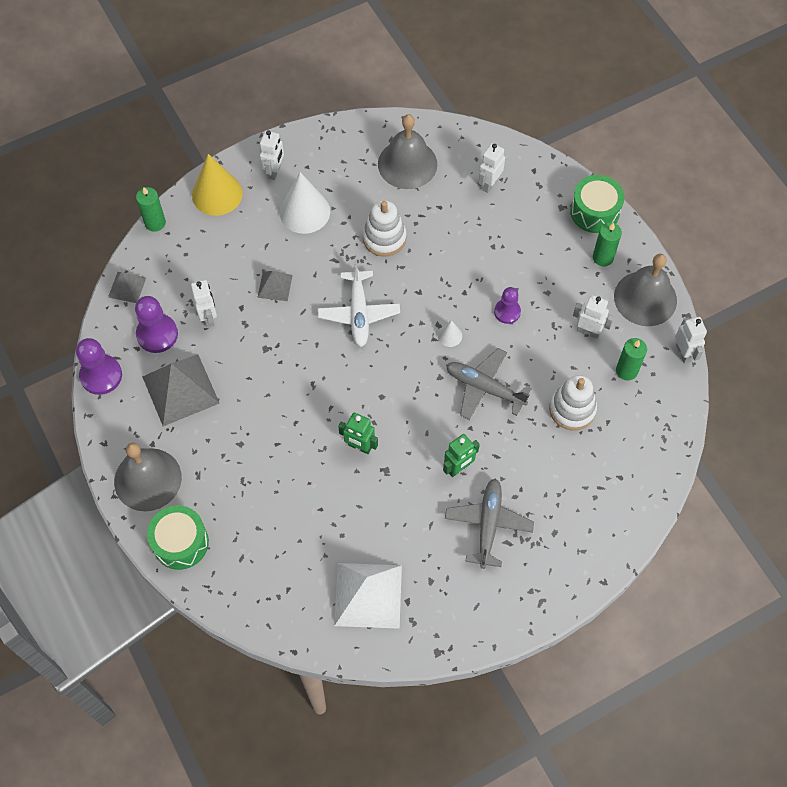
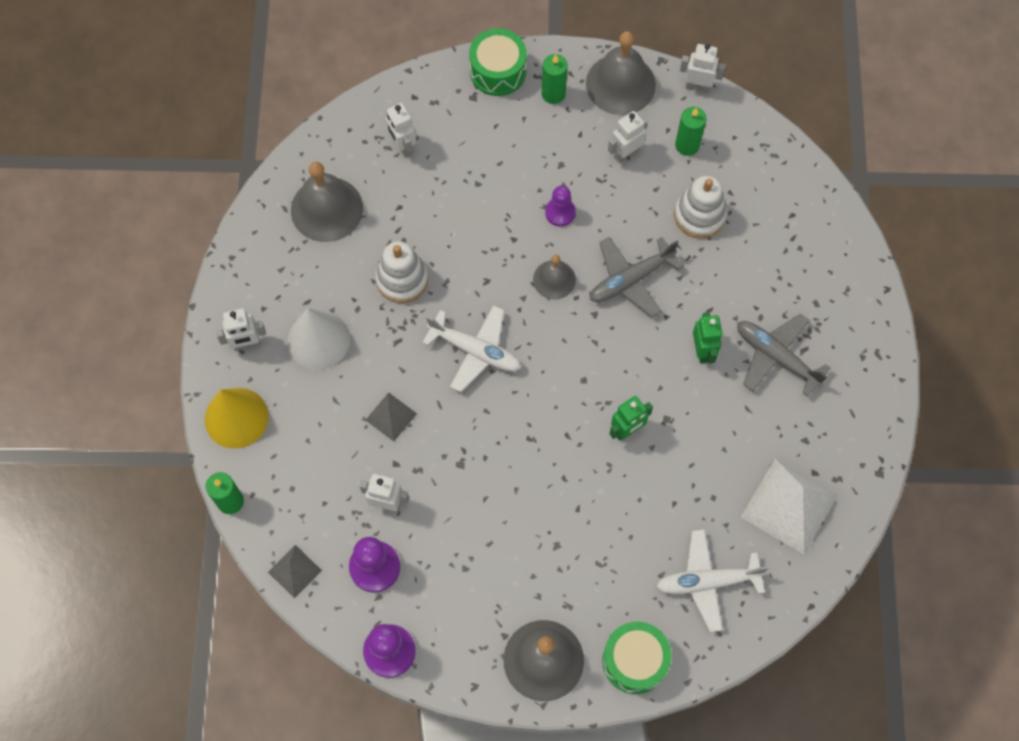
camera: 60 degrees left, 5 degrees up
(180, 389) = (457, 575): grey pyramid -> none
(271, 564) = (707, 582): none -> white plane
(274, 171) = (247, 344): white robot -> white robot turned 120 degrees clockwise
(450, 335) = (554, 279): white cone -> grey bell

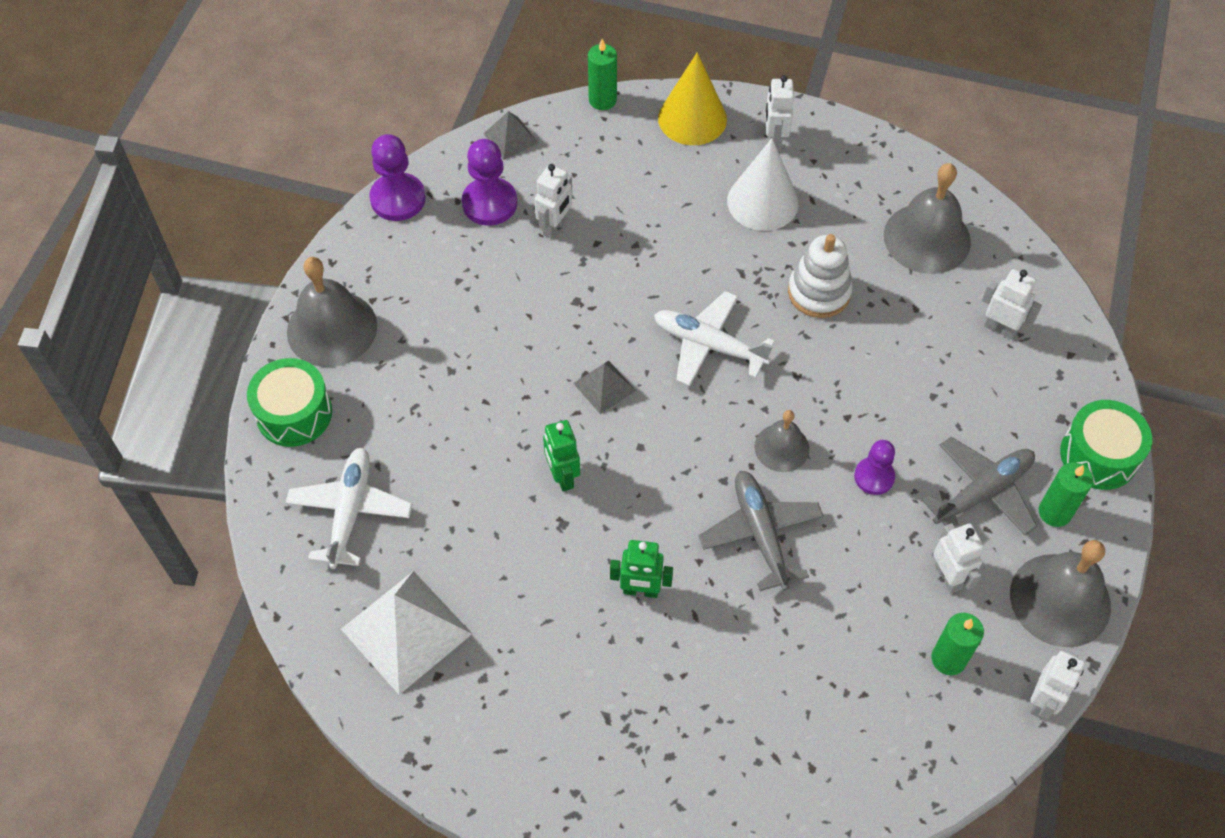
camera: 105 degrees right, 10 degrees down
(391, 416) = (652, 249): grey pyramid -> grey pyramid (604, 387)
(403, 146) = (1000, 328): white robot -> white robot turned 45 degrees clockwise
(476, 351) = (708, 345): white plane -> white plane turned 75 degrees clockwise
(699, 215) = (836, 643): white stacking toy -> none
(776, 356) = (607, 678): grey plane -> grey plane (983, 492)

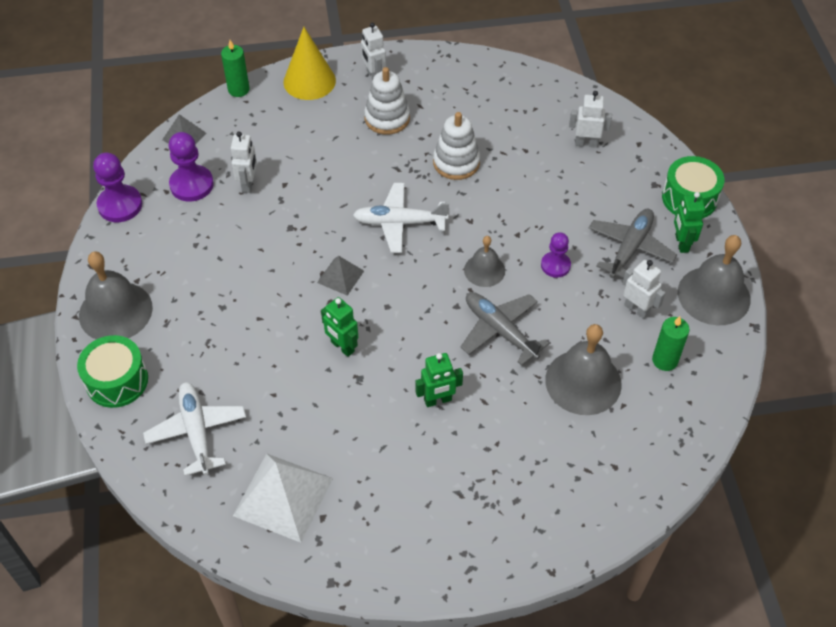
camera: 25 degrees left, 5 degrees down
(762, 202) = (387, 118): white cone -> white stacking toy
(927, 238) = (509, 104): grey bell -> grey bell (583, 382)
(1043, 701) = (737, 362): white robot -> none
(1054, 512) = (681, 243): green candle -> green robot

